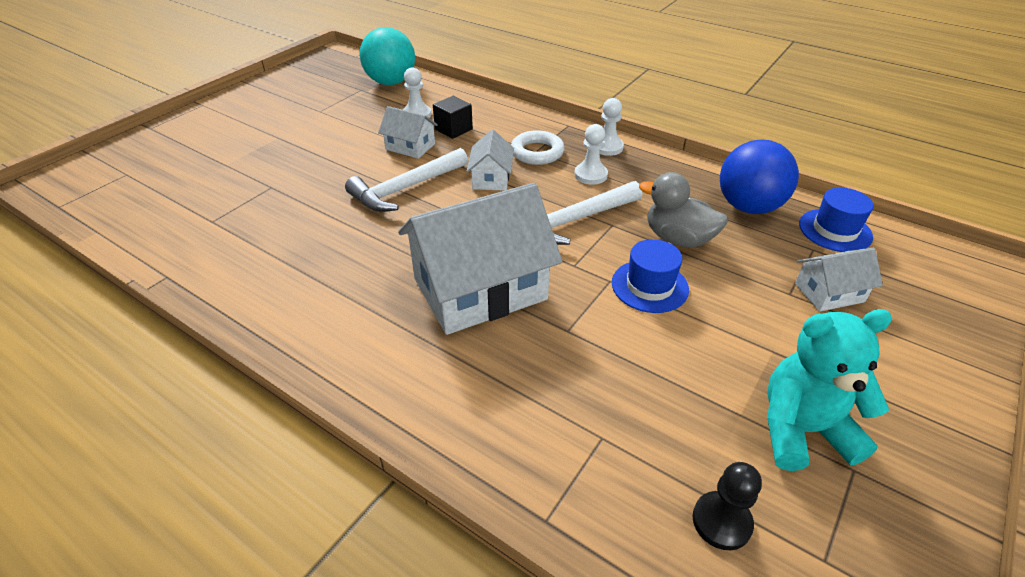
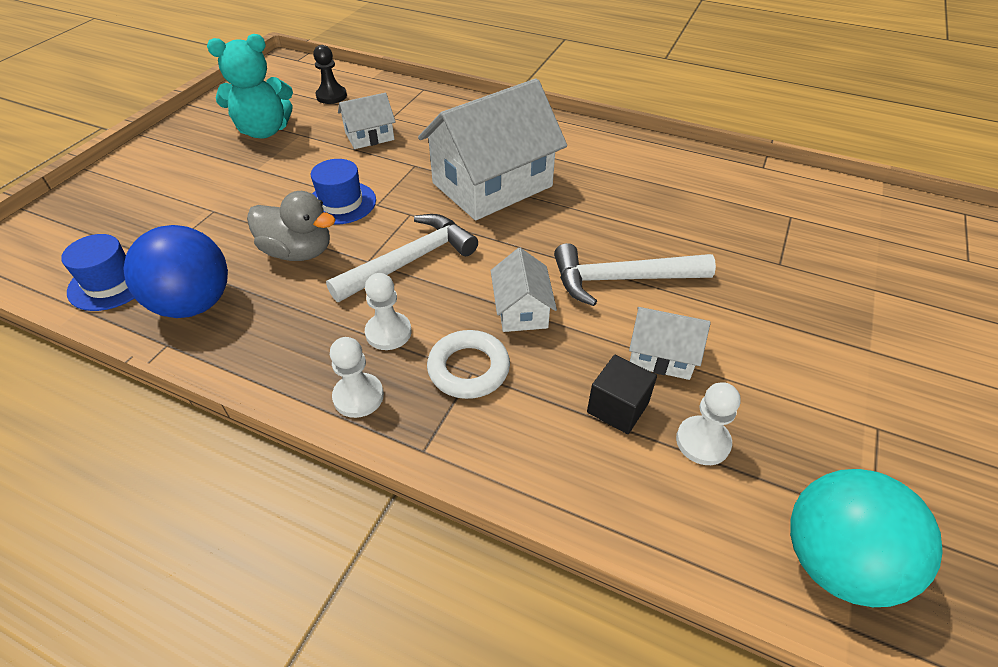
camera: 170 degrees right, 5 degrees up
(405, 189) = (621, 279): white hammer -> white hammer turned 135 degrees counterclockwise
(829, 293) = (176, 214): white house -> white house (369, 136)

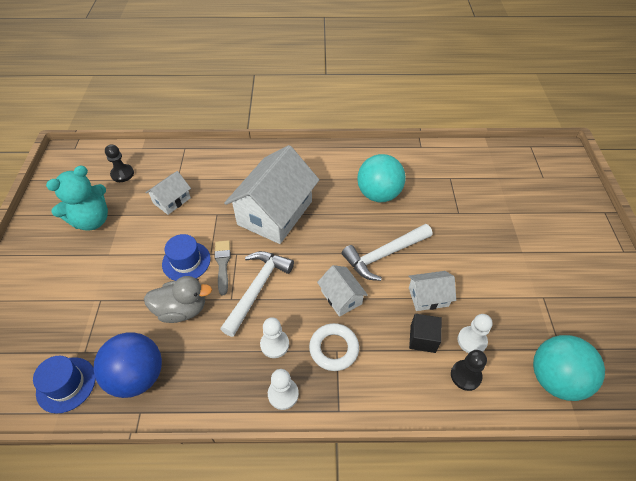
camera: 25 degrees left, 5 degrees up
(384, 220) = (222, 264): none -> grey brush
(659, 205) = (378, 194): none -> turquoise ball
(662, 487) = (465, 375): none -> black pawn

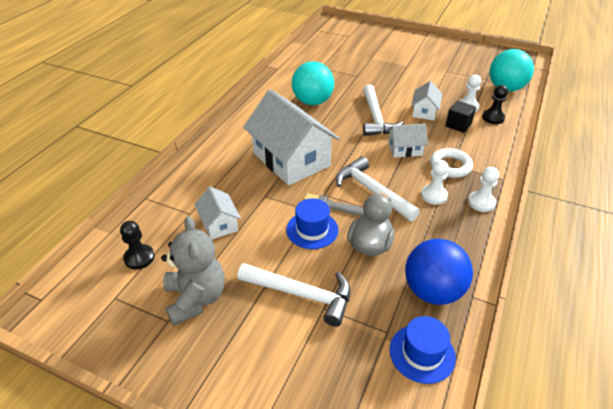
camera: 65 degrees left, 10 degrees down
(92, 220) = (196, 298): turquoise teddy bear -> grey teddy bear
(110, 281) = (302, 294): none -> white hammer

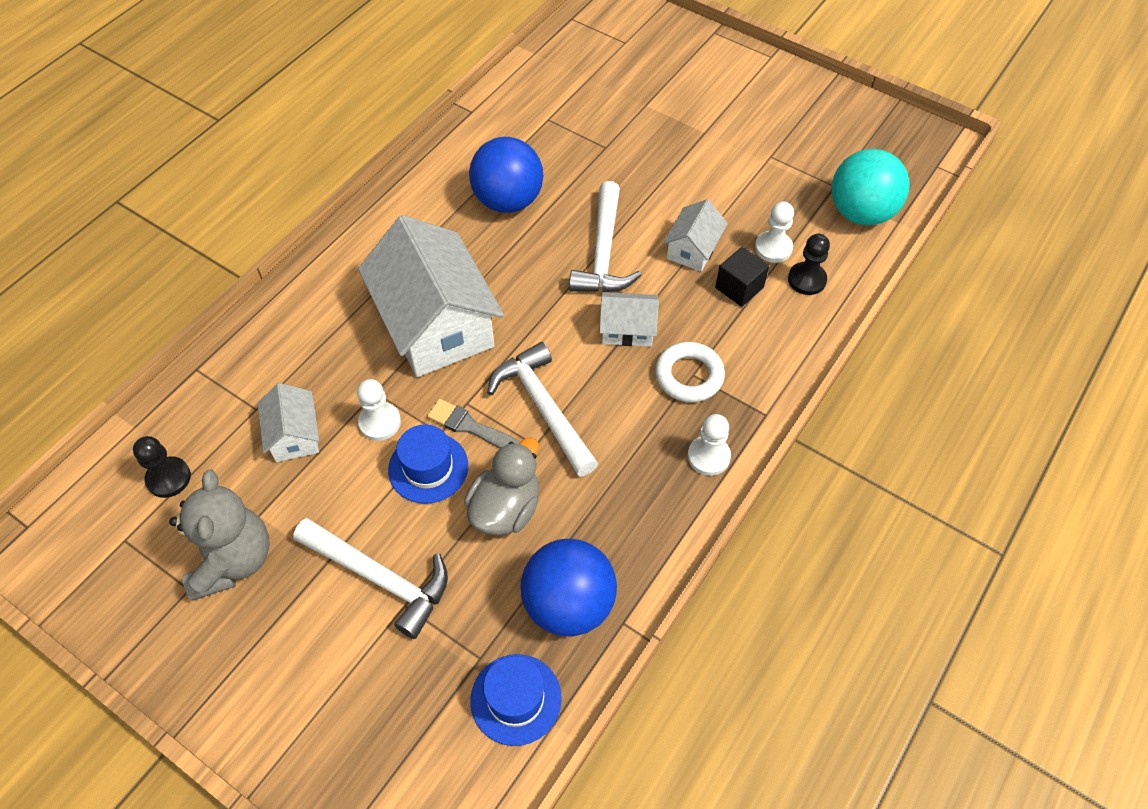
camera: 10 degrees right, 15 degrees up
(312, 102) = (508, 201): turquoise ball -> blue ball
(433, 195) = (638, 431): white pawn -> white pawn (380, 422)

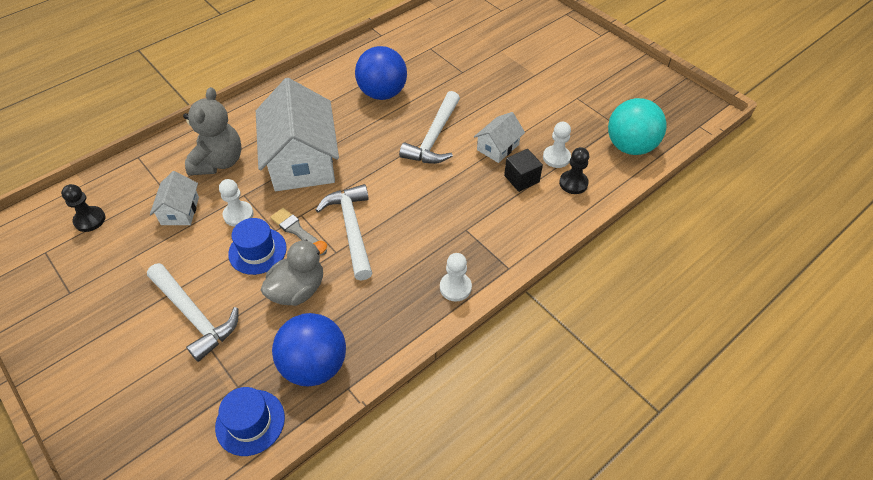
camera: 15 degrees right, 5 degrees down
(233, 560) = (105, 281): grey teddy bear -> grey teddy bear (219, 162)
(627, 329) = (431, 190): white house -> none
(689, 376) = (462, 230): white ring -> none

